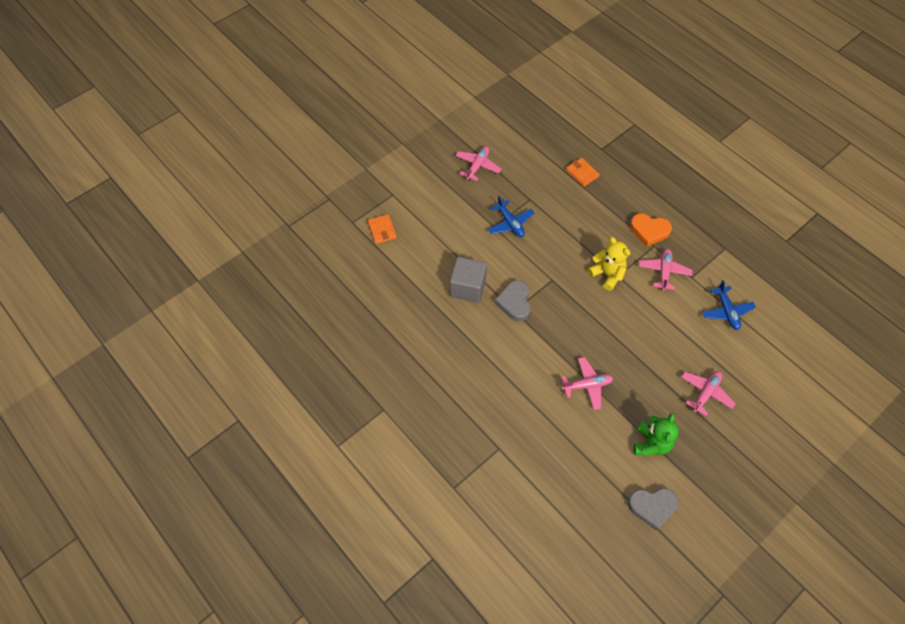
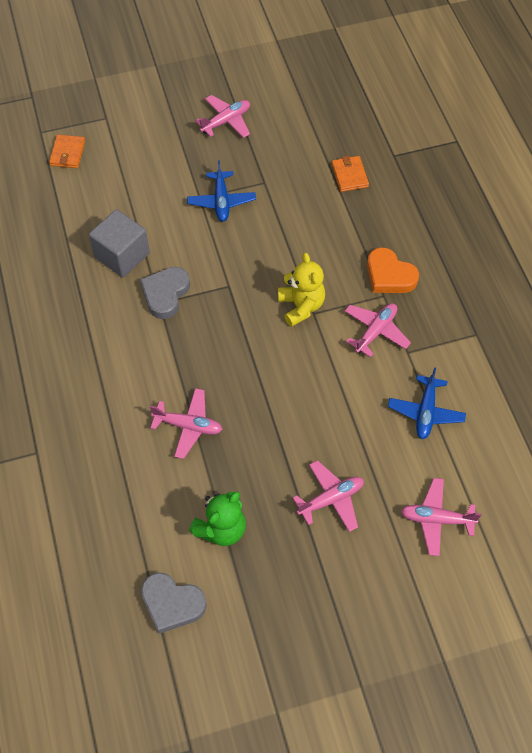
camera: 25 degrees right, 0 degrees up
(775, 377) = (436, 519): none -> pink plane

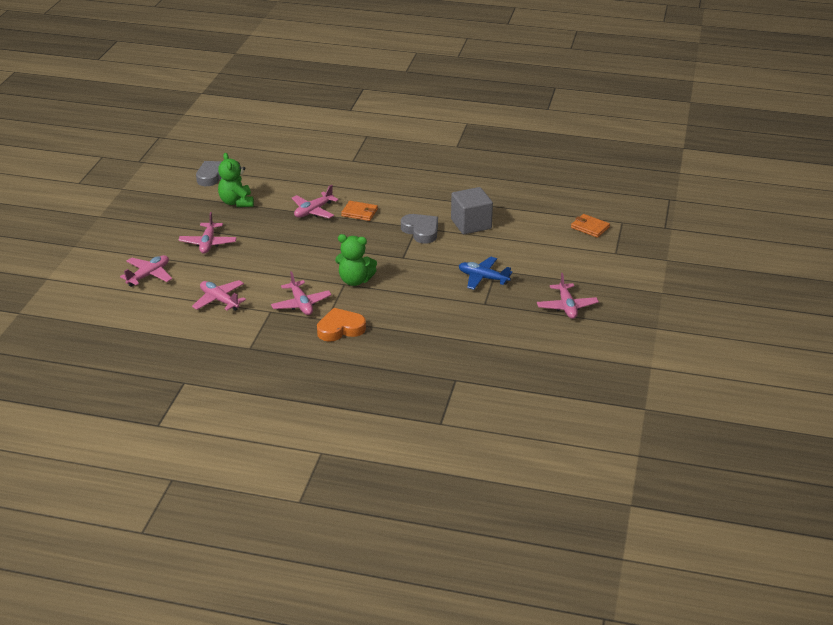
camera: 120 degrees right, 25 degrees down
(301, 306) = (355, 280): yellow teddy bear -> green teddy bear
(349, 175) = (454, 347): orange wallet -> orange wallet (359, 212)
(425, 412) = (219, 300): blue plane -> pink plane

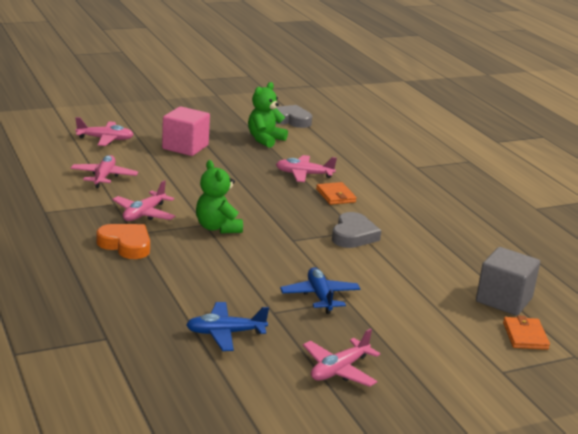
camera: 50 degrees right, 10 degrees down
(208, 243) = (185, 147): pink plane -> pink cube
(471, 224) = (409, 258): grey cube -> grey cube (504, 300)
(492, 331) = (225, 333): none -> blue plane

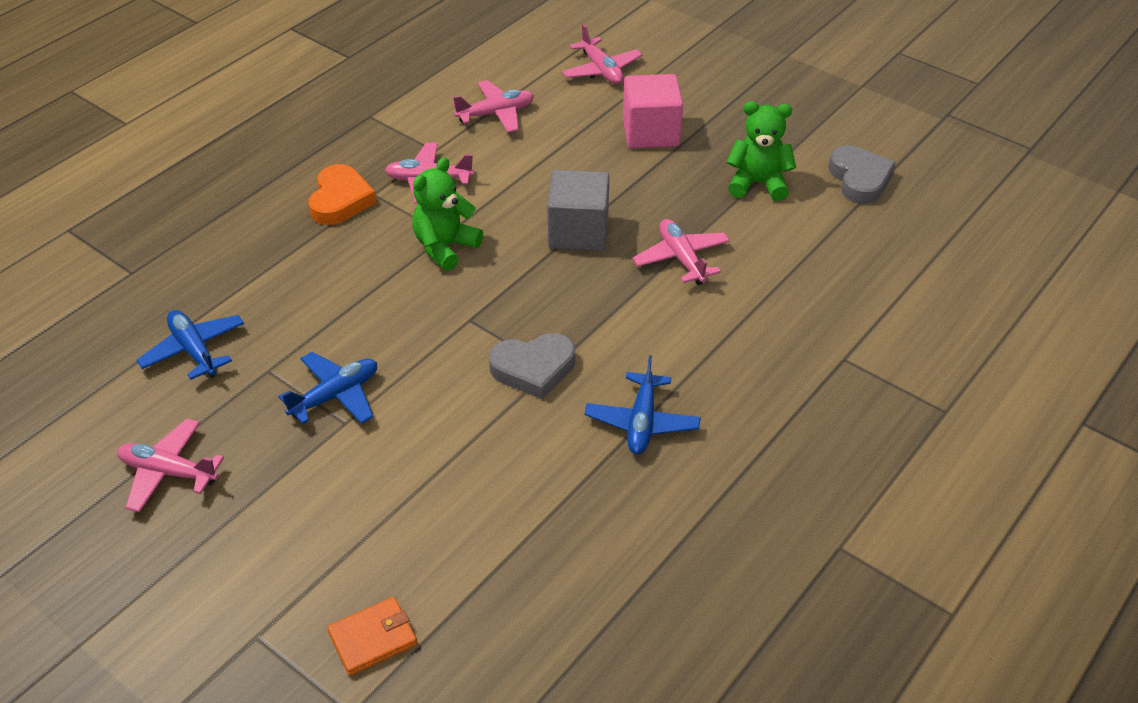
camera: 65 degrees right, 20 degrees up
(335, 196) = (643, 311): orange wallet -> none
(420, 222) = (642, 422): none -> blue plane
(504, 300) = (465, 586): grey cube -> grey cube (578, 232)

